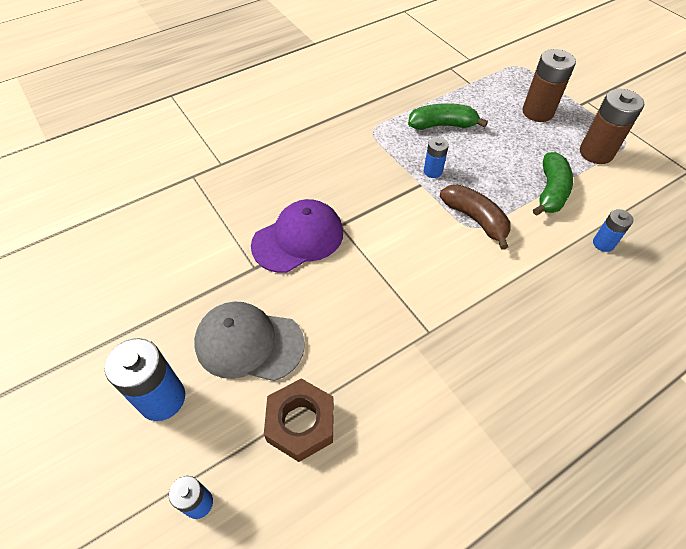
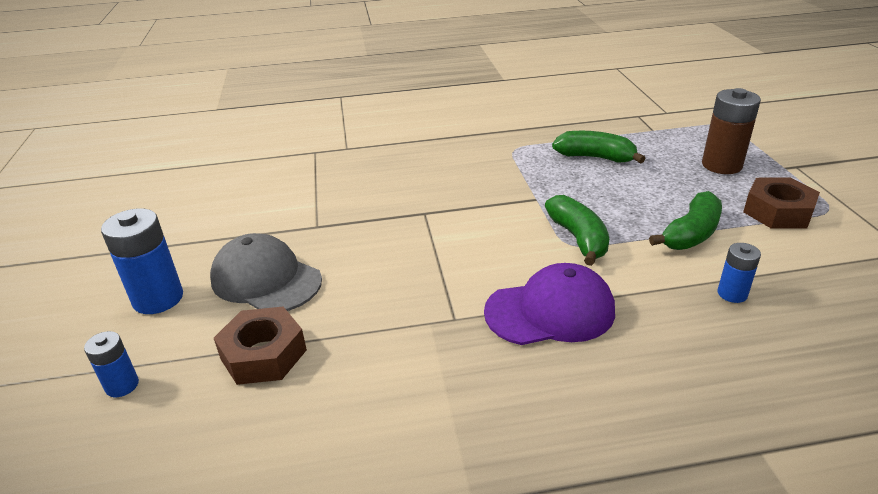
camera: 25 degrees right, 20 degrees down
(298, 238) = (375, 214): purple cap -> purple cap (550, 311)
(433, 171) = (557, 191): blue battery -> none
(475, 219) = (578, 238): brown banana -> green banana
(596, 153) = (777, 212): brown battery -> brown nut

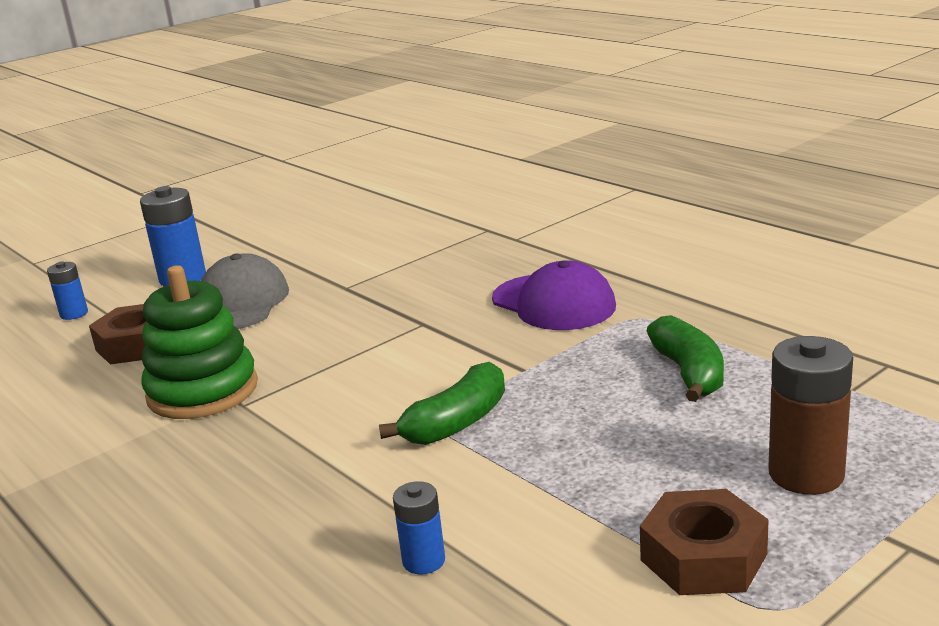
camera: 60 degrees right, 10 degrees down
(407, 334) = (202, 391): none -> green stacking toy
(550, 311) = (291, 449): purple cap -> purple cap (553, 303)
(691, 234) = (550, 496): green banana -> none

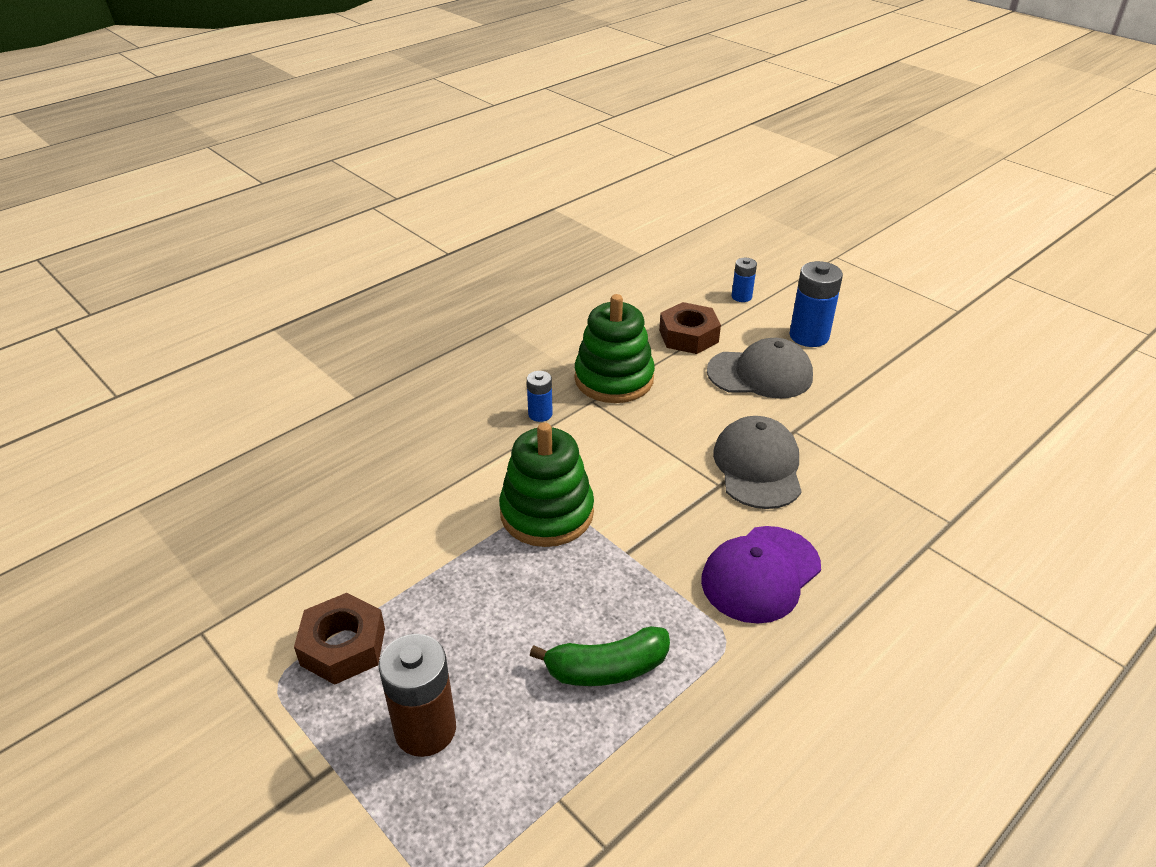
camera: 85 degrees right, 15 degrees up
(398, 304) = (758, 467): none -> grey cap
(423, 561) = (384, 504): blue battery -> blue battery (540, 414)
(457, 422) = (547, 513): green banana -> green stacking toy

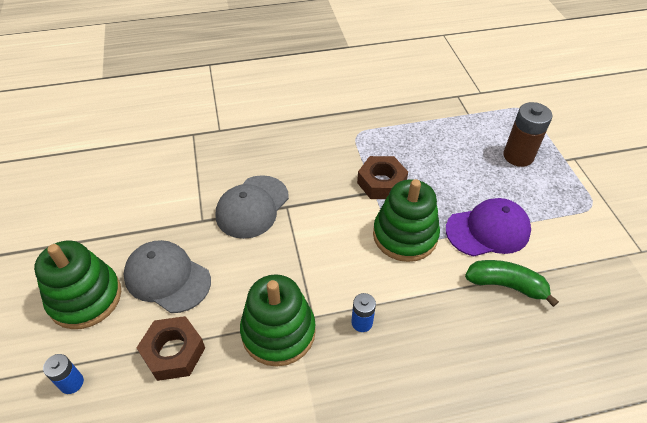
camera: 150 degrees left, 10 degrees up
(343, 646) = (554, 208): brown nut -> brown nut (381, 183)
(607, 669) = (421, 145): green banana -> green banana (506, 285)
(760, 574) = (314, 152): purple cap -> purple cap (488, 230)
(809, 336) = (85, 298): blue battery -> green stacking toy

